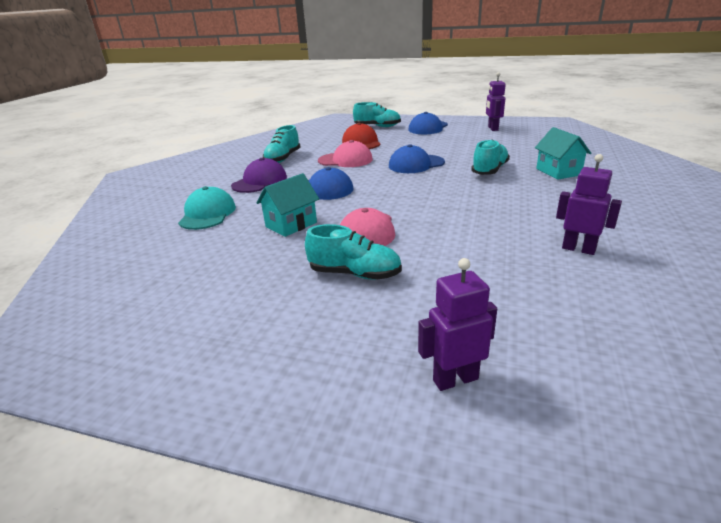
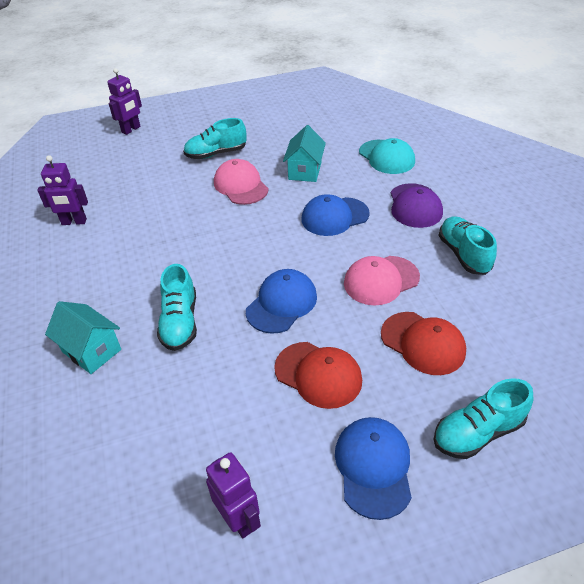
camera: 145 degrees right, 15 degrees up
(424, 144) = (318, 374): none -> red cap

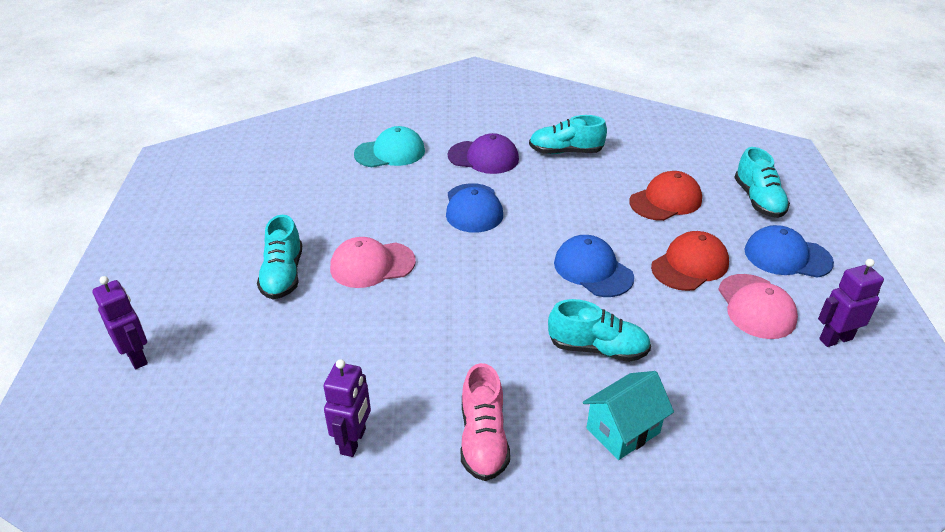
camera: 75 degrees left, 5 degrees down
(78, 277) = (483, 439): none -> pink shoe
(305, 171) = (376, 211): turquoise house -> none
(381, 280) = (582, 203): pink cap -> pink cap (756, 306)

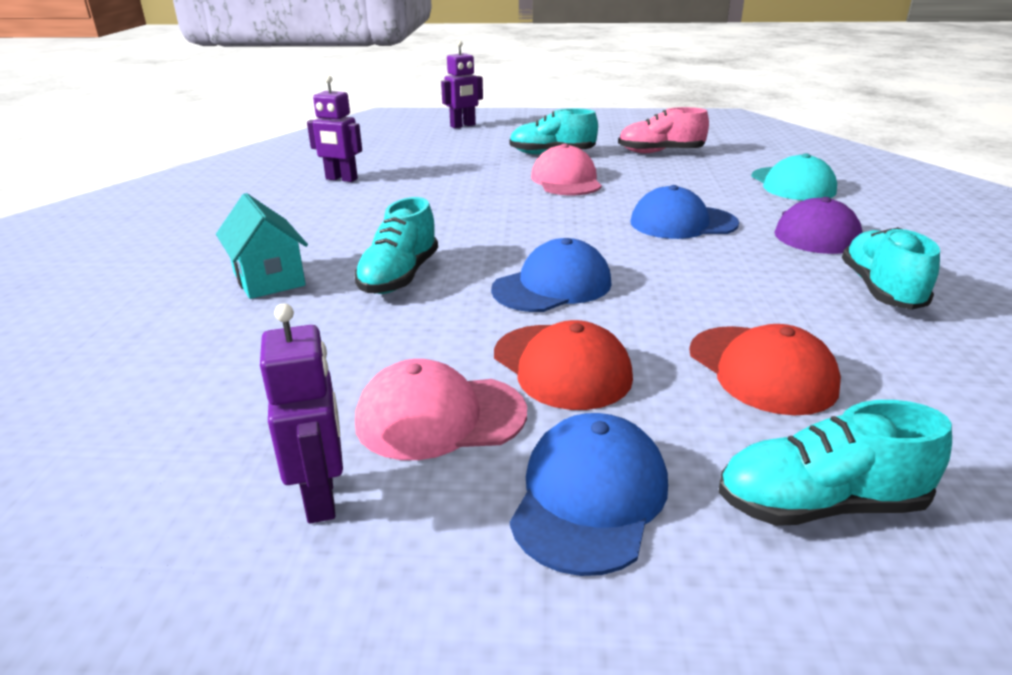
camera: 95 degrees right, 10 degrees down
(483, 439) = (309, 219): pink shoe -> pink shoe (660, 152)

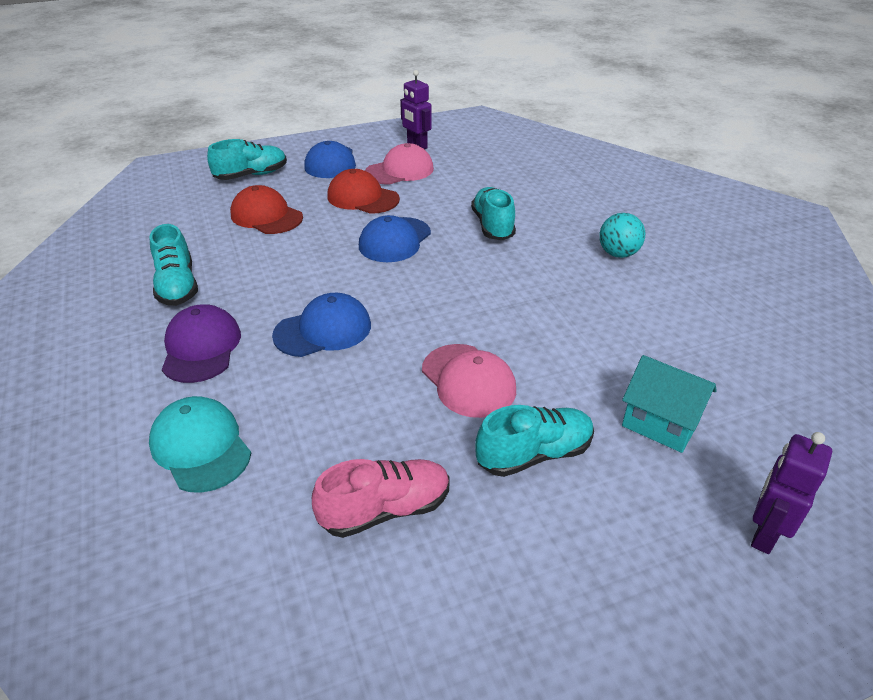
camera: 155 degrees right, 10 degrees up
(269, 279) = (563, 207): turquoise house -> turquoise house (660, 424)
(307, 224) = (618, 254): none -> turquoise ball
(341, 179) = (690, 319): purple robot -> none

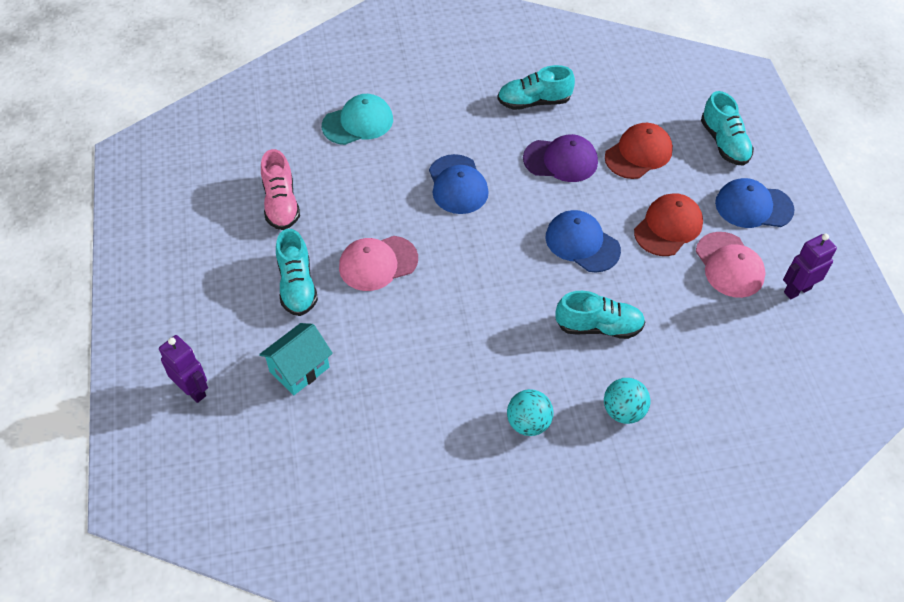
camera: 100 degrees right, 15 degrees up
(201, 347) = (454, 118): purple cap -> purple cap (561, 160)
(574, 210) = (623, 411): none -> turquoise ball

